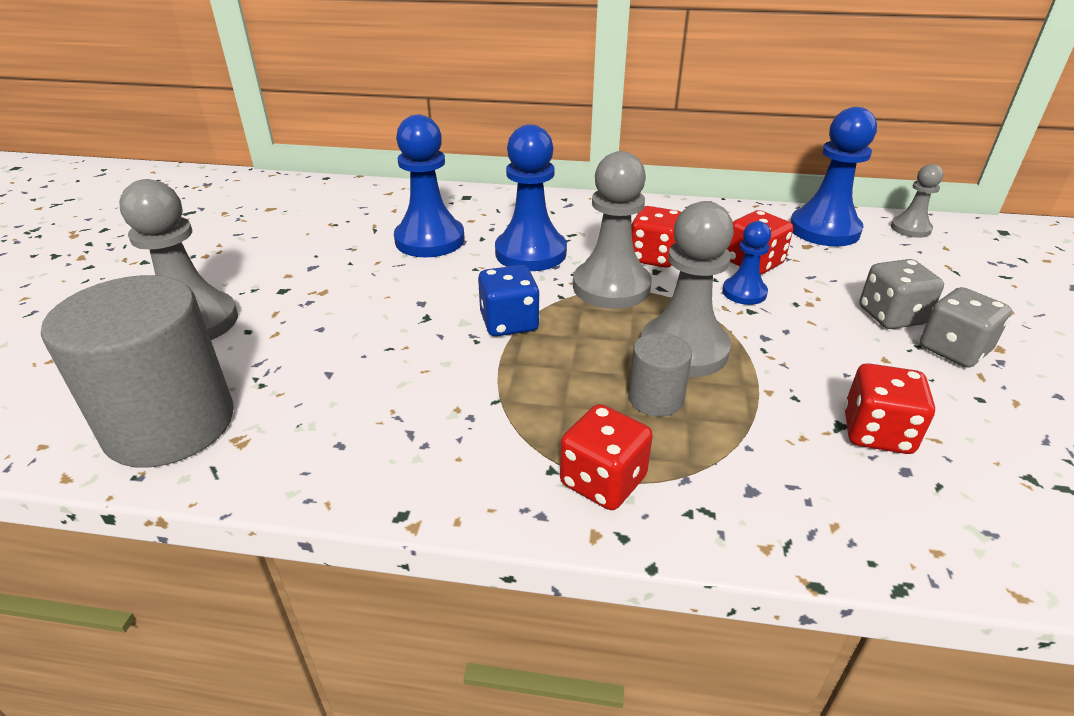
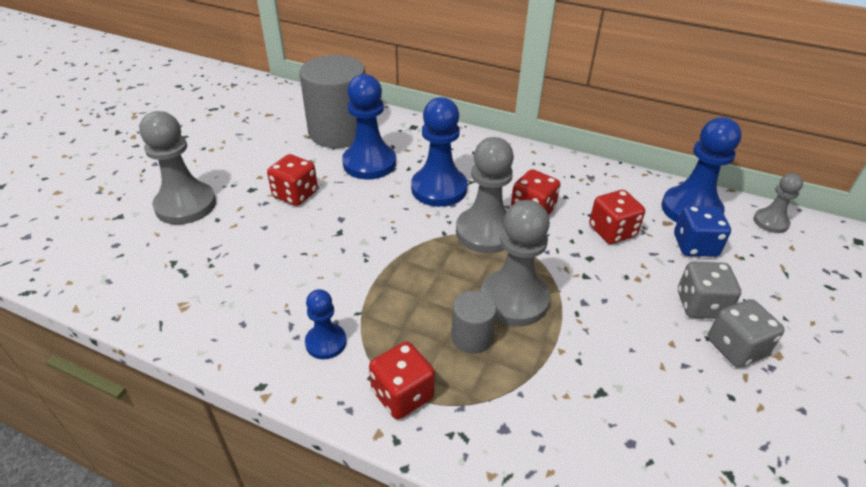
camera: 15 degrees right, 5 degrees up
(170, 425) = (146, 284): grey cylinder -> grey cylinder (339, 132)
(509, 323) = (395, 249): blue dice -> blue dice (695, 246)
(744, 292) = (588, 258): blue pawn -> blue pawn (326, 342)
(876, 433) = (626, 406): red dice -> red dice (295, 194)

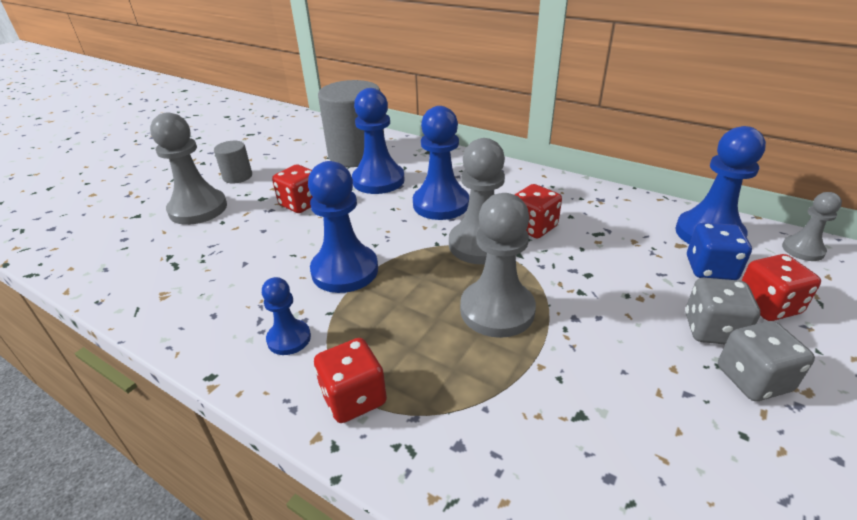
camera: 10 degrees right, 5 degrees down
(361, 268) = (345, 271): none -> blue pawn
(471, 337) = (443, 345): grey cylinder -> grey cylinder (237, 176)
(612, 231) = (616, 250): red dice -> red dice (767, 305)

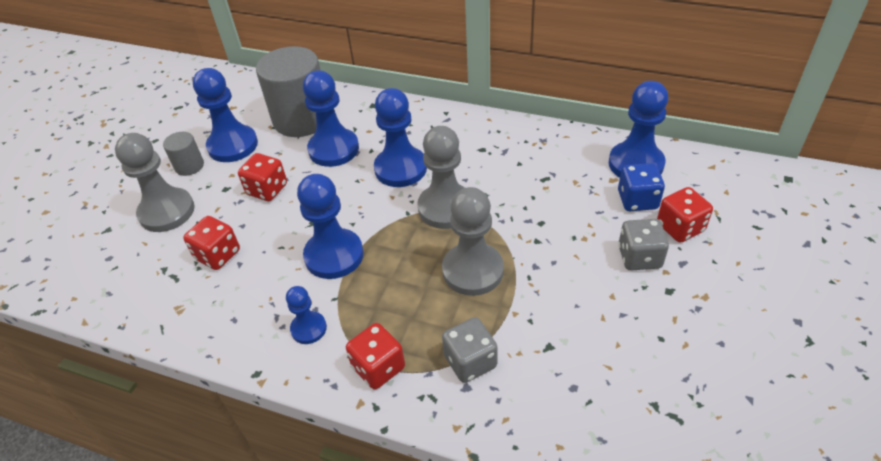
camera: 10 degrees left, 10 degrees up
(284, 166) = (233, 145): none -> blue pawn
(533, 227) = (488, 181): red dice -> red dice (218, 255)
(753, 379) = (668, 294): grey dice -> grey dice (470, 361)
(803, 250) = (709, 168): grey pawn -> none

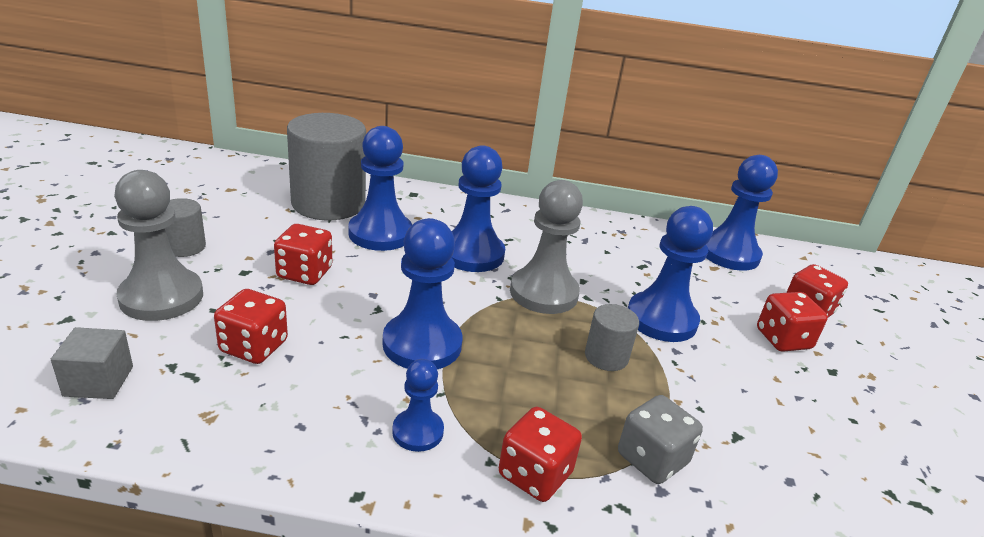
camera: 20 degrees left, 15 degrees down
(119, 279) = (98, 381): none -> grey cube
(233, 145) = (242, 227): blue pawn -> blue pawn (661, 319)
(472, 271) = (606, 357): grey pawn -> grey cylinder
(637, 200) = (750, 286): blue dice -> none
(639, 257) = (783, 339): grey dice -> red dice

